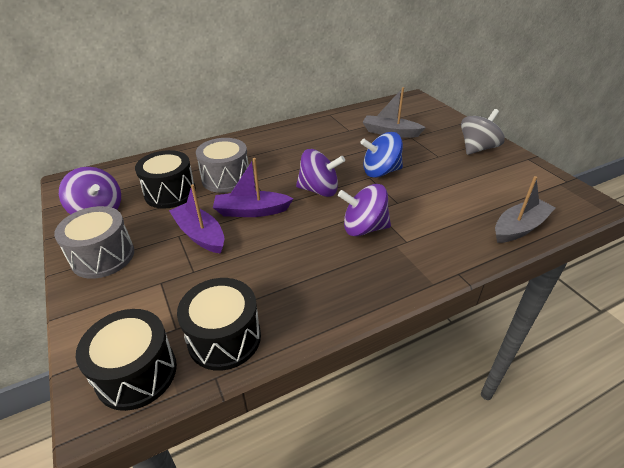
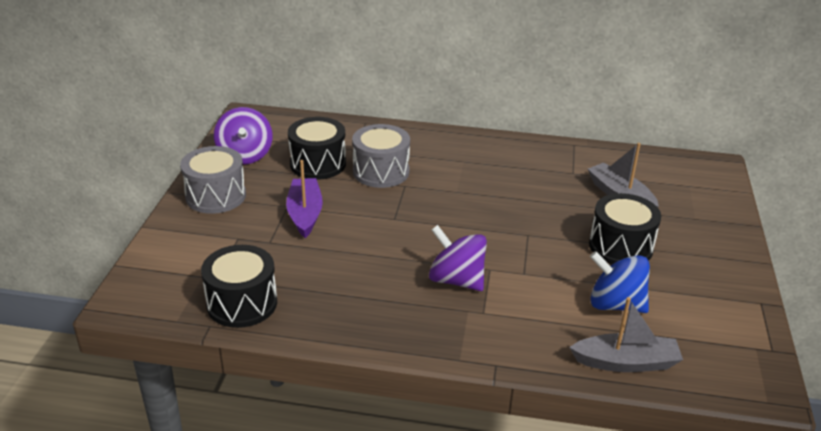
camera: 35 degrees right, 5 degrees down
(137, 373) = (164, 293): black drum -> black drum (620, 246)
(251, 211) = (370, 214): purple boat -> none
(319, 190) = (457, 223): purple spinning top -> none
(380, 172) = (548, 234): blue spinning top -> blue spinning top (615, 304)
(477, 148) = (708, 261): grey spinning top -> none

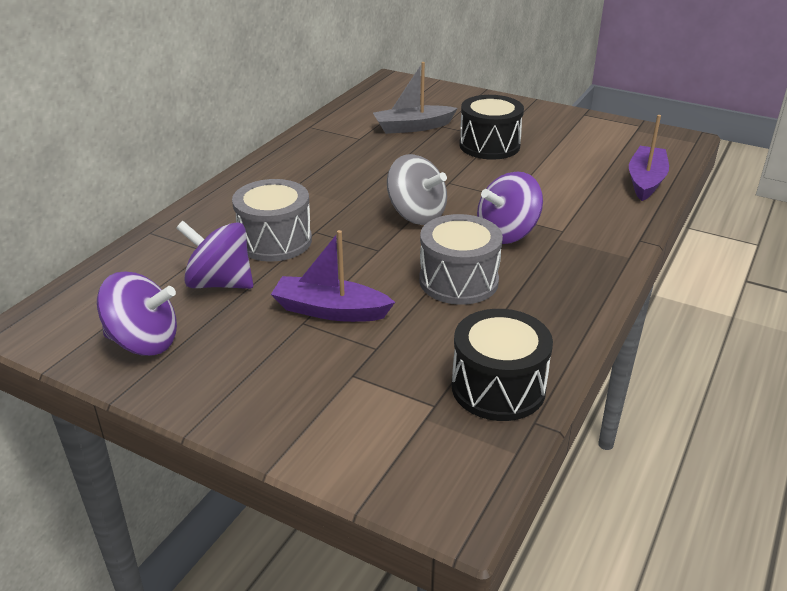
camera: 70 degrees left, 0 degrees up
(216, 196) = (234, 383): grey drum -> grey drum (458, 281)
(318, 164) = (220, 283): black drum -> purple spinning top
(458, 227) = (416, 215): none -> grey spinning top
(615, 304) = (570, 167): blue spinning top -> none
(626, 362) = (646, 181): grey boat -> purple boat

